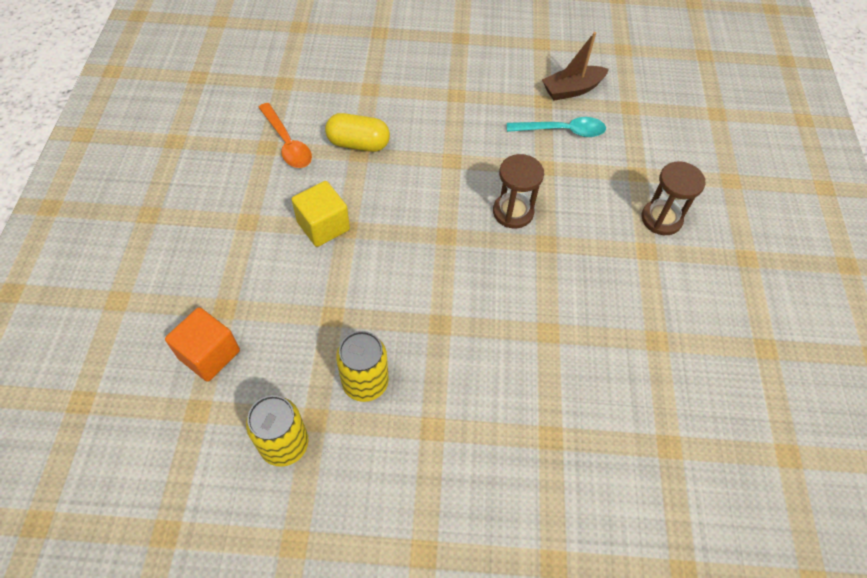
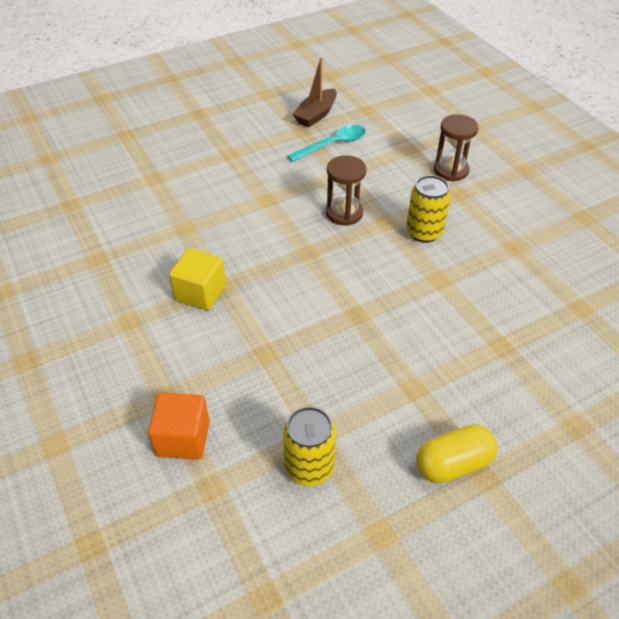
camera: 30 degrees left, 10 degrees down
(287, 143) = (114, 247): orange spoon -> none
(358, 144) = (178, 221): yellow capsule -> yellow capsule (453, 464)
(365, 382) = (335, 386): yellow can -> yellow can (424, 232)

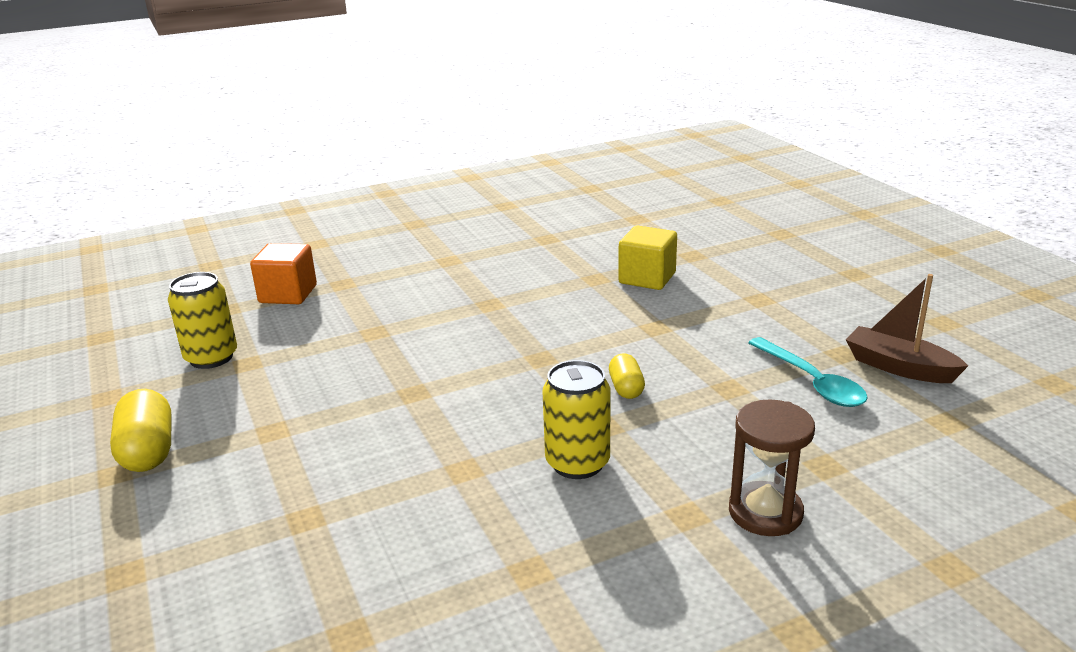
camera: 95 degrees right, 20 degrees down
(200, 293) = (481, 292): yellow cube -> yellow cube (647, 278)
(344, 213) = (626, 388): brown hourglass -> yellow capsule

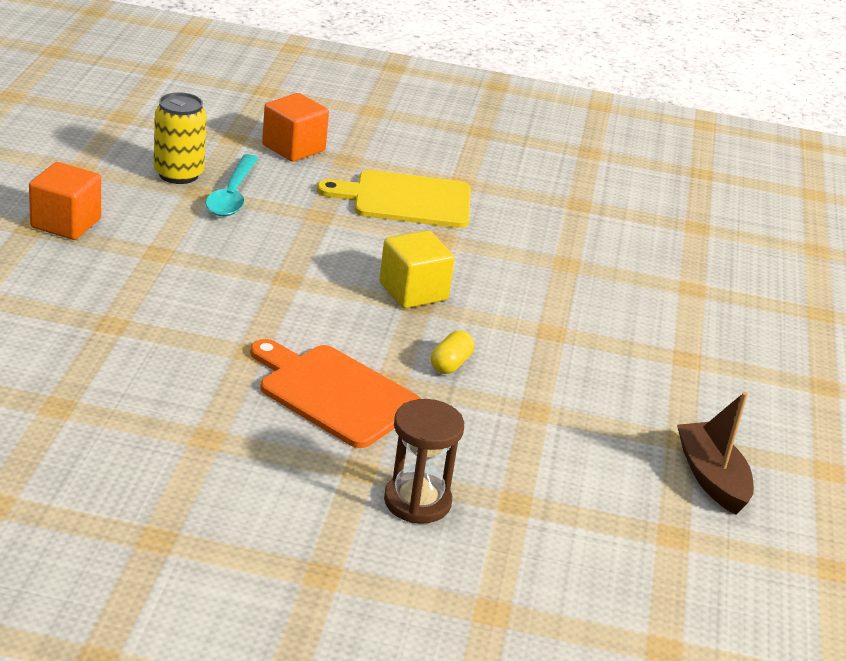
camera: 30 degrees right, 5 degrees up
(148, 451) = (66, 223): yellow capsule -> orange cube
(426, 290) = (406, 200): none -> yellow cutting board
(577, 463) = (334, 393): yellow can -> orange cutting board
(647, 278) = (613, 287): yellow cube -> yellow cube (413, 292)
(812, 382) = (611, 445): turquoise spoon -> turquoise spoon (232, 195)

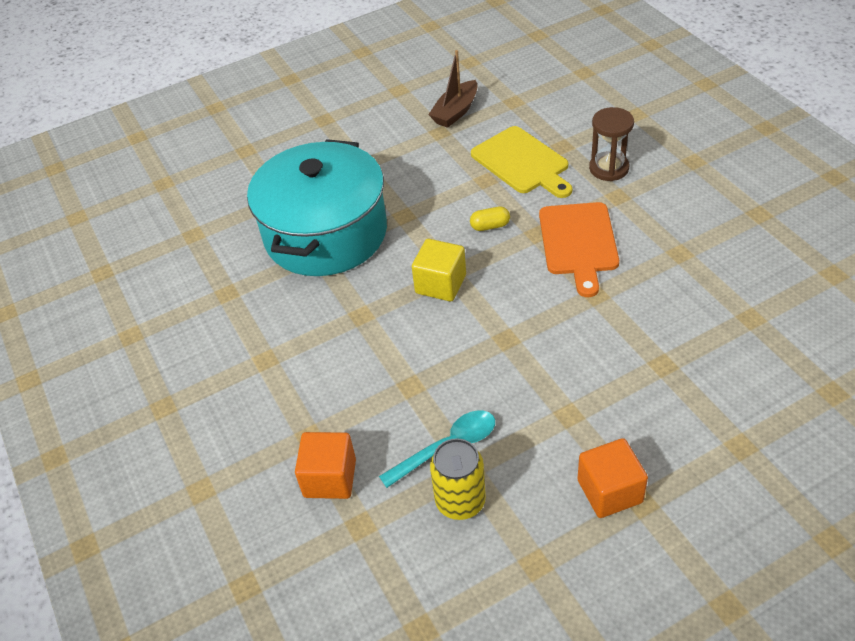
camera: 120 degrees left, 15 degrees up
(406, 200) = (330, 365): yellow cutting board -> yellow cutting board (522, 162)
(591, 281) = (326, 233): none -> turquoise pot

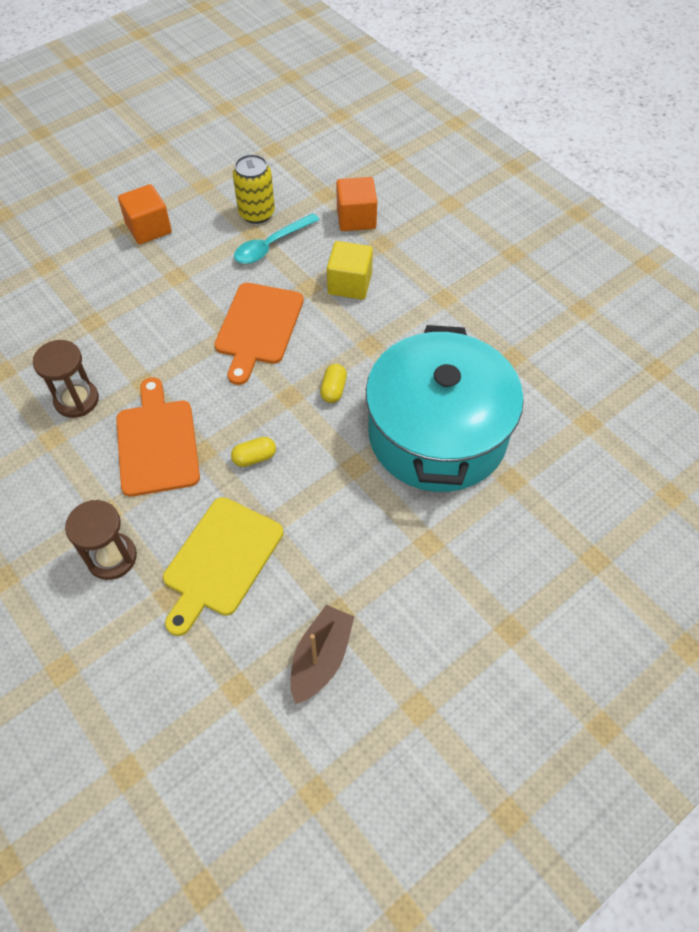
camera: 165 degrees right, 10 degrees up
(408, 275) = (333, 390): none -> yellow capsule
(440, 284) = (298, 383): yellow cube -> yellow cube (349, 284)
(474, 342) = (258, 327): none -> orange cutting board
(522, 162) = (221, 561): yellow cutting board -> yellow cutting board turned 105 degrees counterclockwise
(663, 284) = (76, 400): none -> brown hourglass

